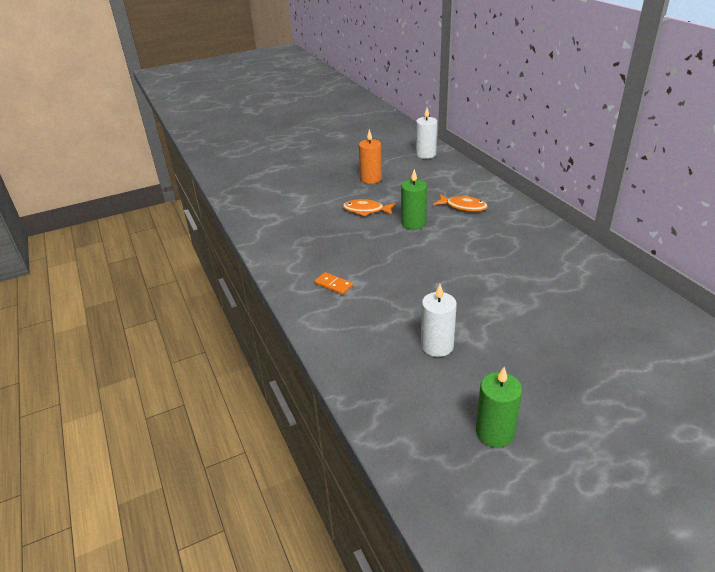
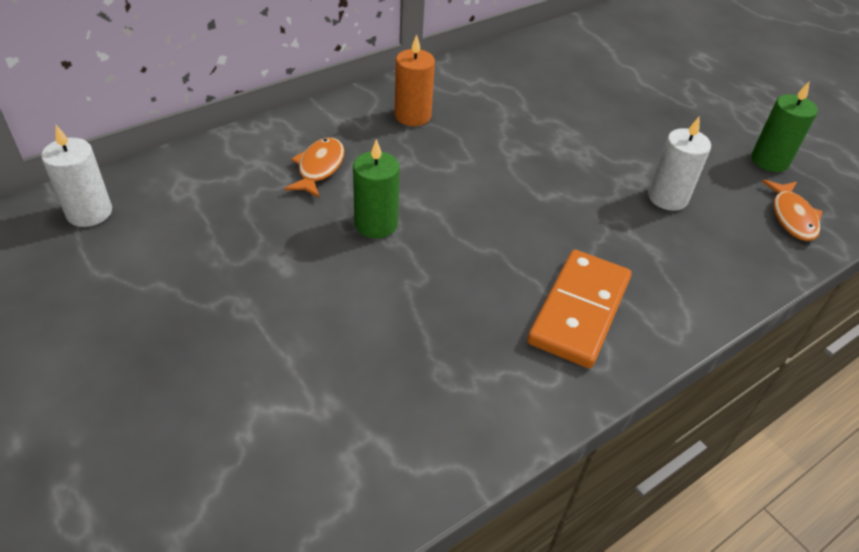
camera: 105 degrees left, 10 degrees up
(333, 285) = (579, 311): orange domino -> orange domino, size x2.22
(366, 210) = (330, 290): orange fish -> orange fish (792, 217)
(371, 179) = (190, 292): orange candle -> orange candle (412, 116)

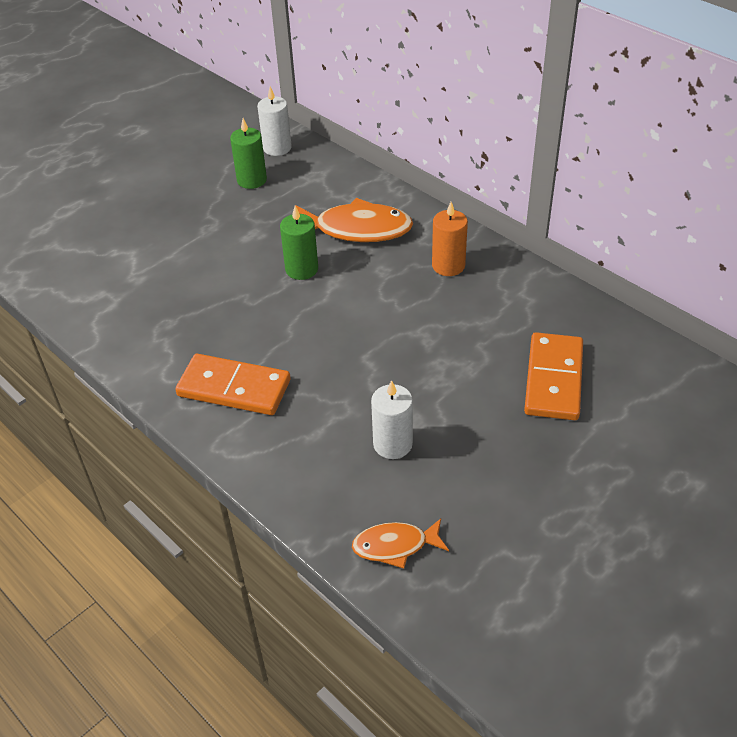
camera: 85 degrees right, 0 degrees up
(319, 168) = (357, 229): orange fish -> orange fish, size x1.75
(588, 90) = (553, 379): none -> orange domino
(769, 161) = (489, 535): green candle -> green candle (252, 180)

